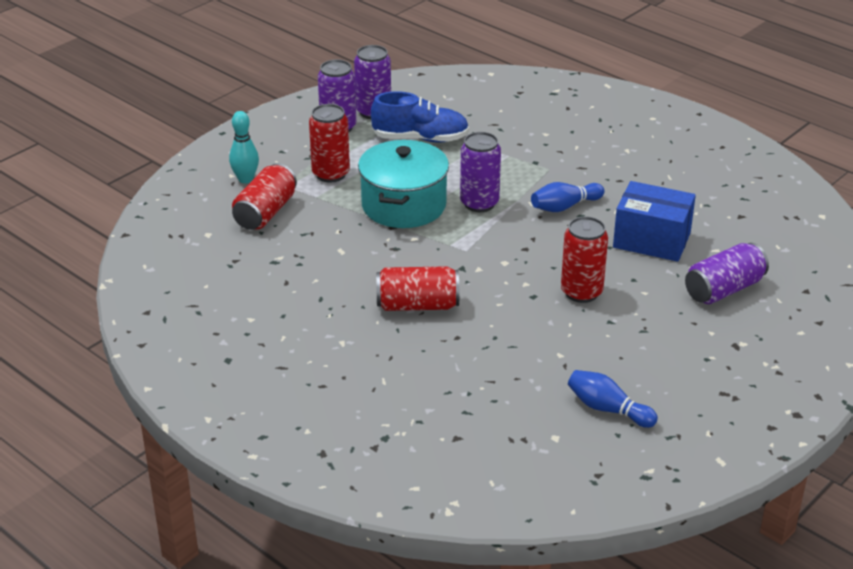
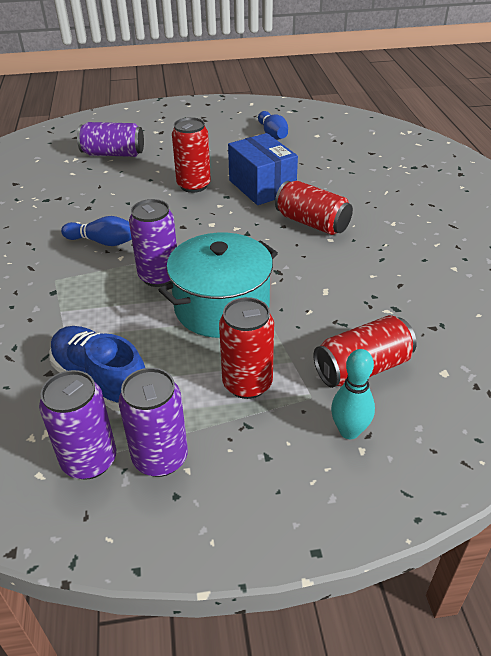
camera: 140 degrees left, 5 degrees up
(651, 240) = (95, 194): blue box -> blue box (262, 186)

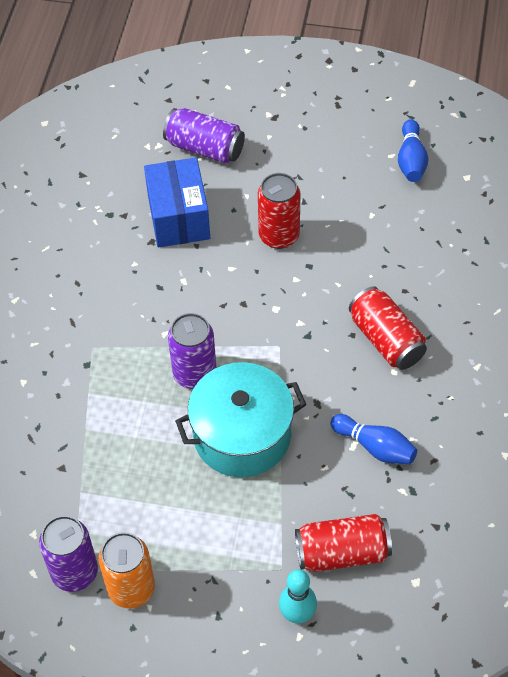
camera: 20 degrees right, 15 degrees up
(101, 380) = (104, 491): blue shoe -> none
(103, 242) = (153, 304): blue bowling pin -> blue bowling pin (375, 447)
(160, 458) = (131, 588): purple can -> orange can
(247, 384) = (230, 536): red can -> none
(262, 186) = (356, 260): blue box -> blue box (179, 217)

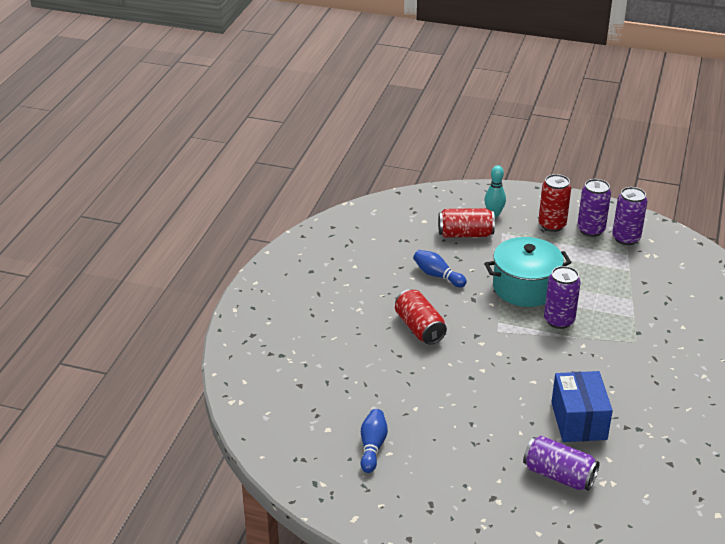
camera: 175 degrees left, 20 degrees down
(131, 588) = (591, 230): orange can -> purple can
(279, 236) = (494, 400): red can -> red can (552, 225)

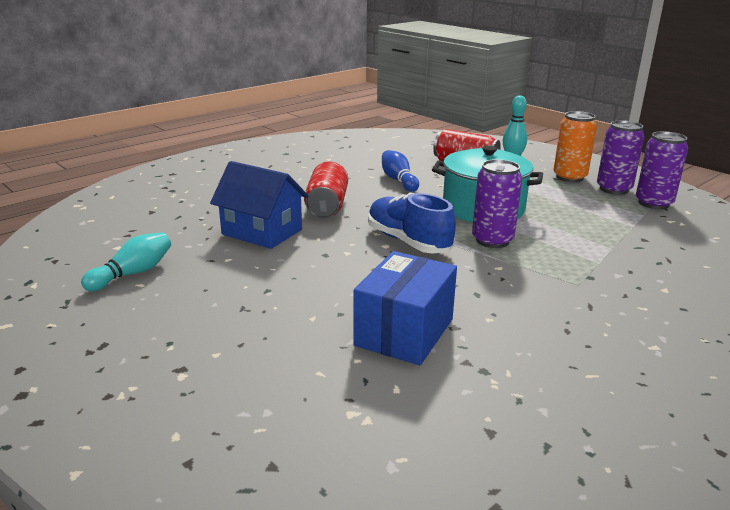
camera: 30 degrees right, 10 degrees down
(372, 447) = (133, 273): blue bowling pin -> turquoise bowling pin
(406, 373) = (262, 232): none -> blue house
(509, 343) = (408, 241): none -> blue shoe
(552, 225) = (569, 177): red can -> orange can
(559, 475) = (300, 379): purple can -> none

